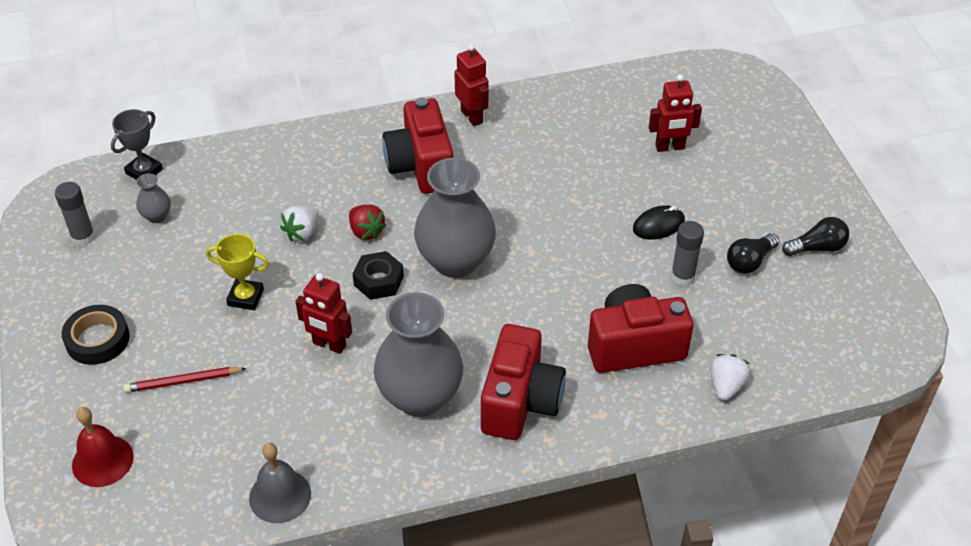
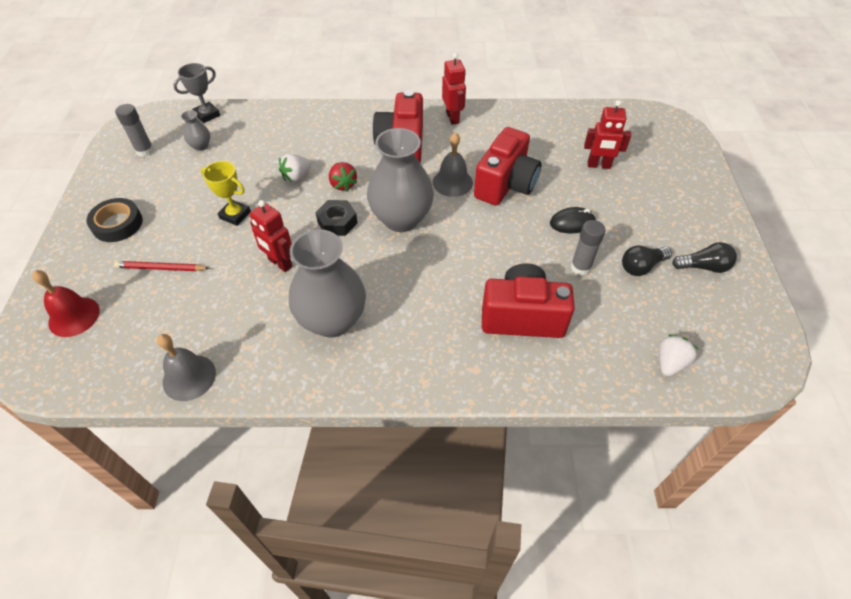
camera: 15 degrees right, 5 degrees up
(501, 202) = (452, 182): none -> grey bell
(520, 402) = (411, 343): red camera -> red camera (505, 185)
(726, 386) = (592, 369): white strawberry -> white strawberry (670, 363)

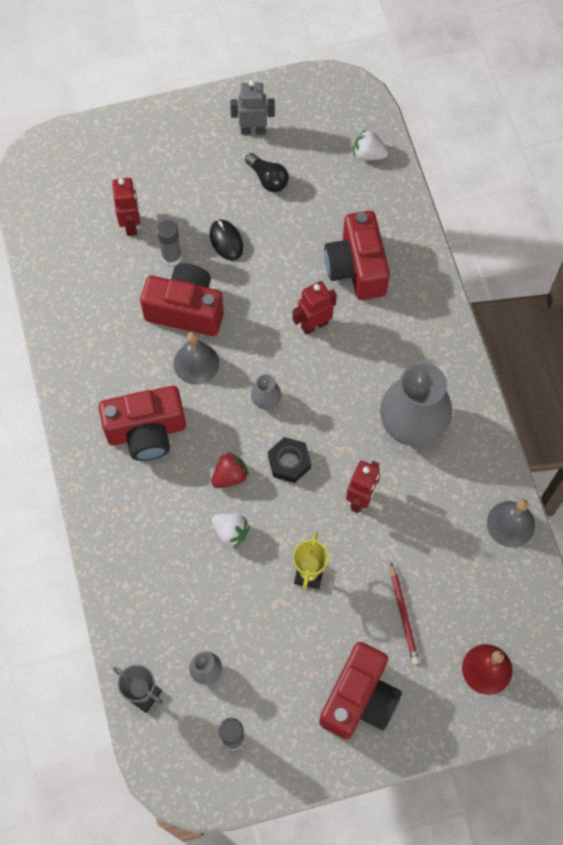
camera: 105 degrees left, 15 degrees up
(117, 224) = (359, 699): black tape -> red camera
(401, 219) = (266, 400): grey vase -> grey vase, size x0.43
(452, 117) = (80, 388): red robot -> red robot (314, 325)
(580, 267) = (283, 228): grey glue stick -> grey glue stick (171, 257)
(703, 267) = (253, 130): black light bulb -> grey robot

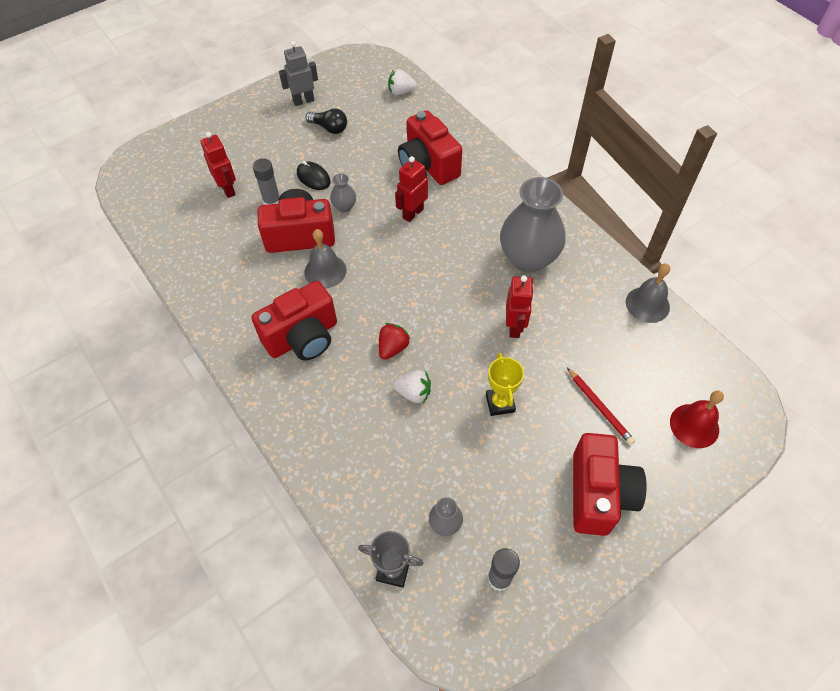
camera: 20 degrees left, 10 degrees down
(266, 400) = (398, 279): grey vase -> grey vase (344, 207)
(289, 462) = (440, 320): black nut -> none

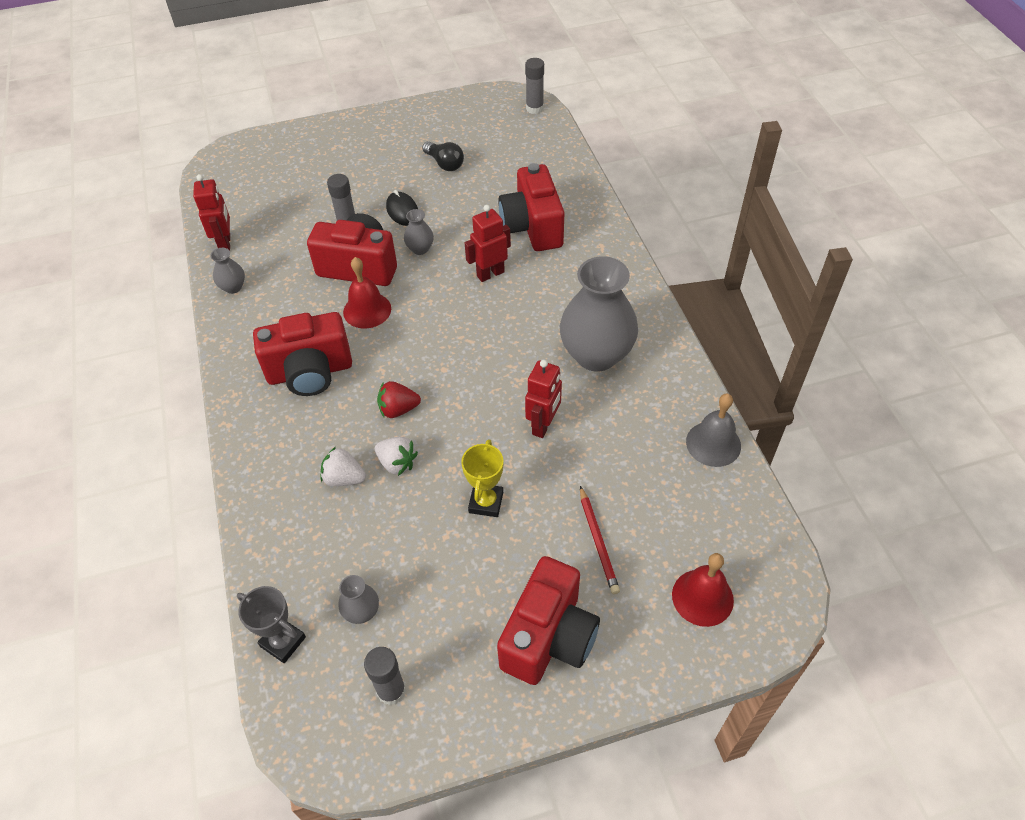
camera: 20 degrees right, 5 degrees down
(197, 282) = (233, 287): none -> grey vase
(228, 189) = (309, 202): red robot -> red robot (225, 243)
(303, 101) = (431, 130): grey robot -> none
(325, 271) = (367, 310): grey bell -> red bell
(381, 63) = (534, 108): none -> grey glue stick
(393, 348) = (398, 409): red strawberry -> red strawberry turned 150 degrees counterclockwise
(401, 92) = (541, 143): white strawberry -> white strawberry (344, 478)

